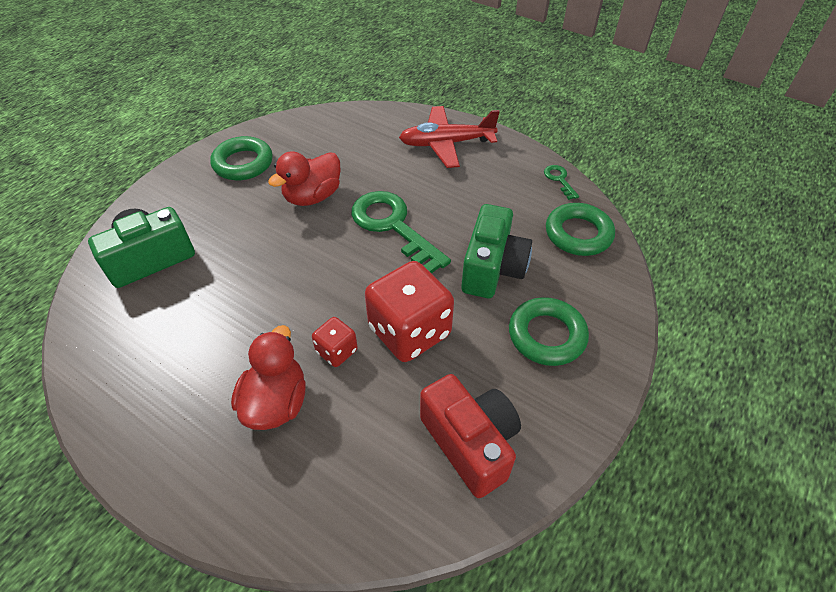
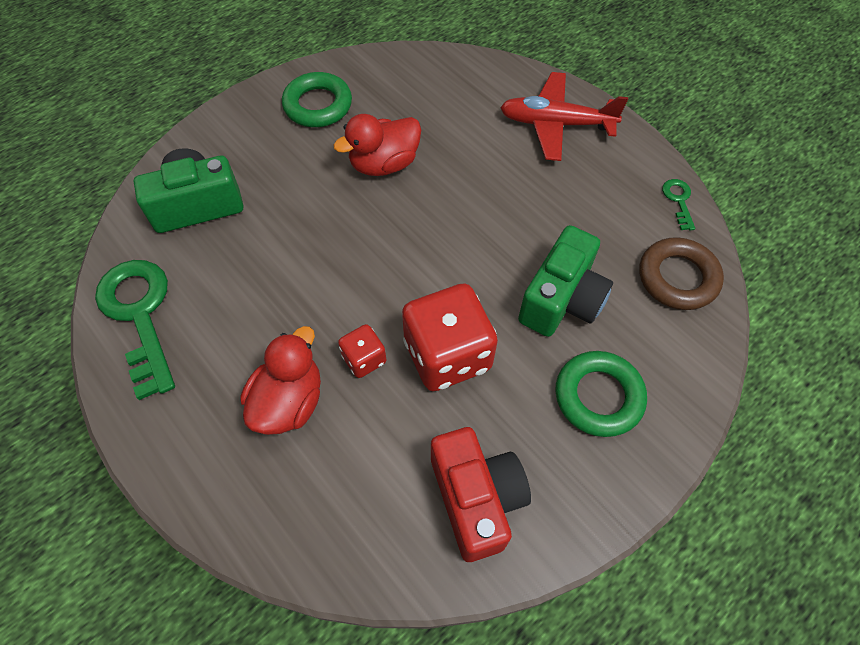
camera: 15 degrees right, 10 degrees up
(393, 226) = (464, 221): green key -> green key (140, 315)
(578, 234) = (677, 278): green ring -> brown ring

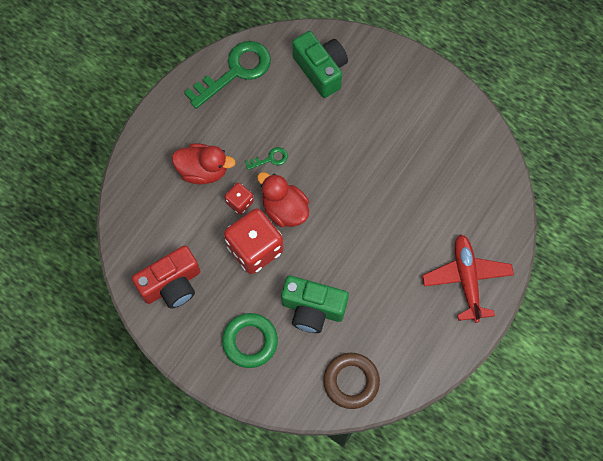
camera: 75 degrees right, 10 degrees up
(318, 105) = (430, 112): green ring -> none
(384, 164) = (390, 171): red duck -> red duck (284, 209)
(678, 200) = (419, 376): green key -> green key (270, 159)

